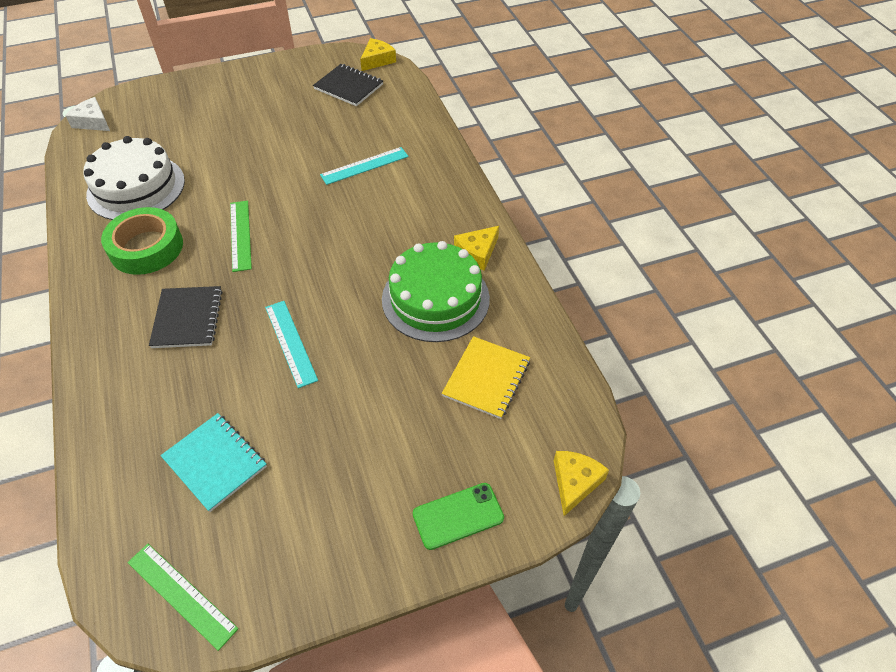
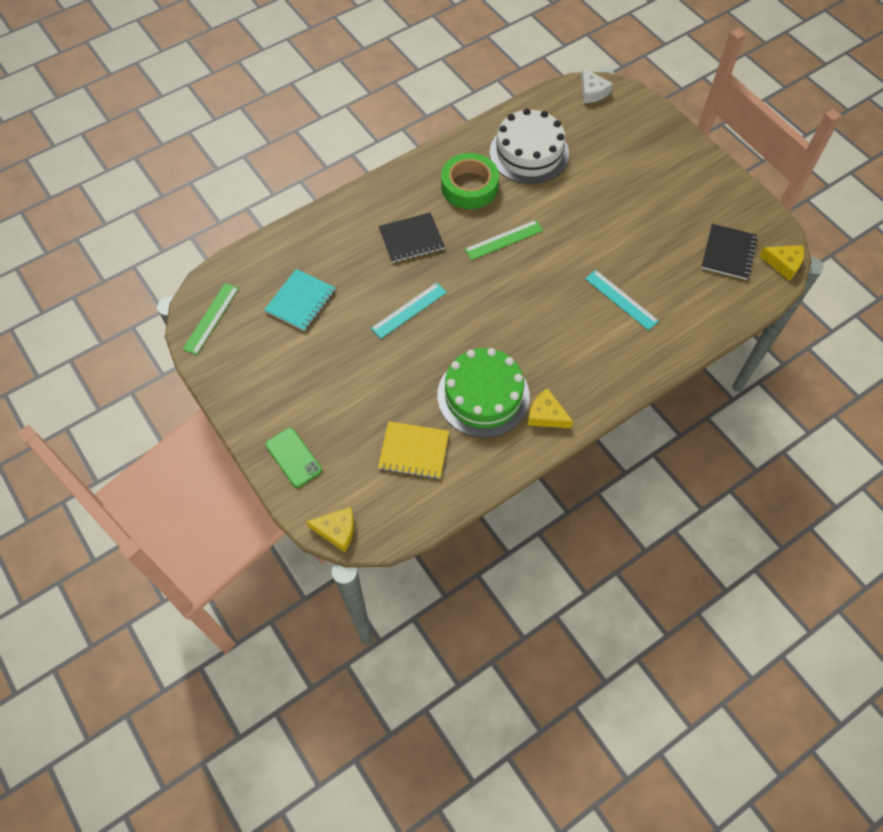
camera: 75 degrees right, 10 degrees up
(93, 122) = (592, 92): white cheese -> white cheese turned 135 degrees clockwise

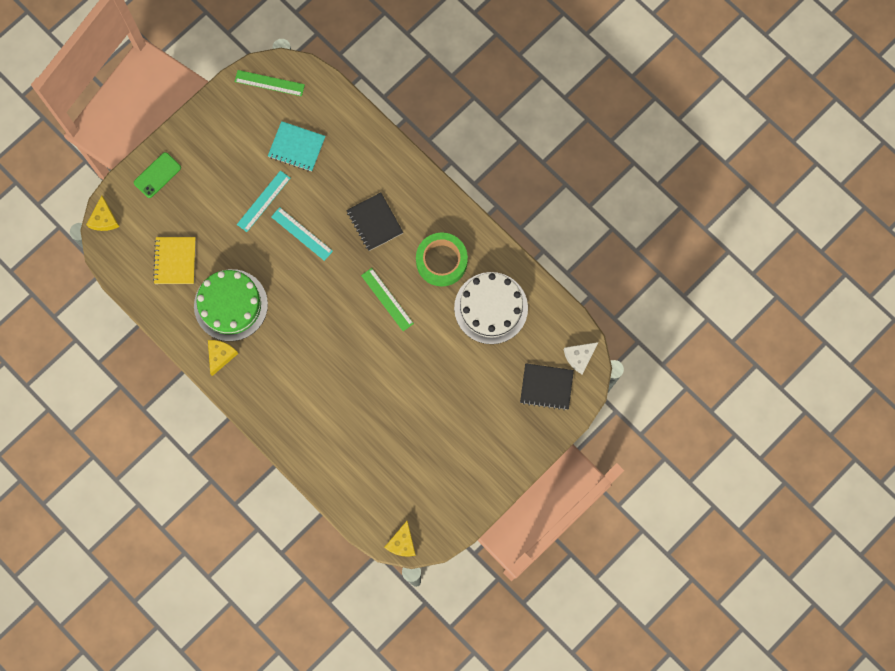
camera: 80 degrees right, 15 degrees up
(621, 299) = (340, 404): turquoise ruler -> turquoise ruler (263, 201)
(728, 253) = (406, 494): black notebook -> black notebook (546, 387)

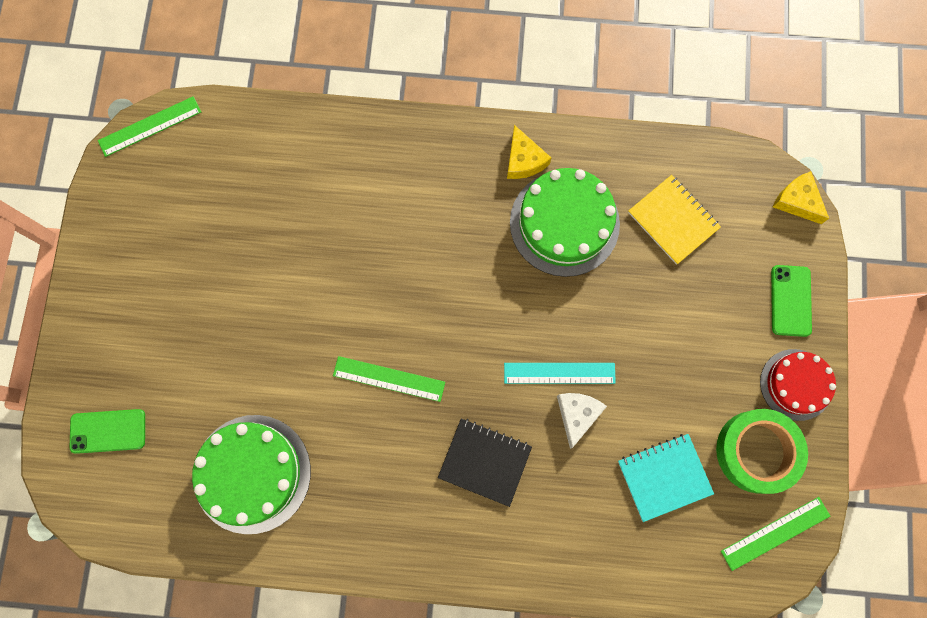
camera: 140 degrees right, 0 degrees up
(194, 136) = (796, 384): none -> red cake
(263, 201) = (640, 374): turquoise ruler -> none
(402, 543) = (150, 126): yellow cheese -> green ruler
(441, 261) = (361, 482): green tape -> green tape (757, 451)
(491, 308) = (252, 473): white cake -> green cake
(546, 387) = (108, 431): black notebook -> green phone
(579, 357) = (92, 503): white cheese -> white cheese (577, 415)

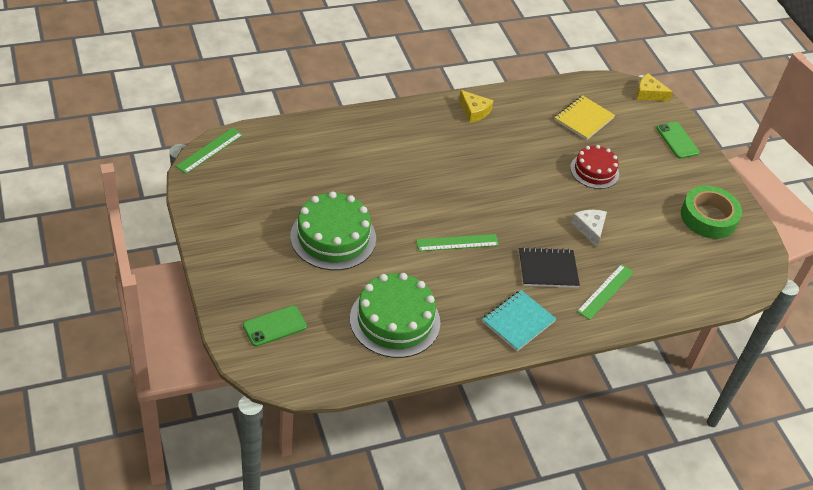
camera: 30 degrees left, 30 degrees down
(559, 373) = (565, 210): turquoise ruler -> none
(564, 223) = (519, 136): green cake -> green cake (333, 237)
(664, 477) = (663, 245): turquoise notebook -> turquoise notebook (518, 321)
(673, 220) = (583, 119): yellow notebook -> yellow notebook turned 75 degrees counterclockwise
(775, 533) = (746, 254): green ruler -> green ruler (605, 291)
(796, 384) = (708, 179): red cake -> red cake (594, 171)

